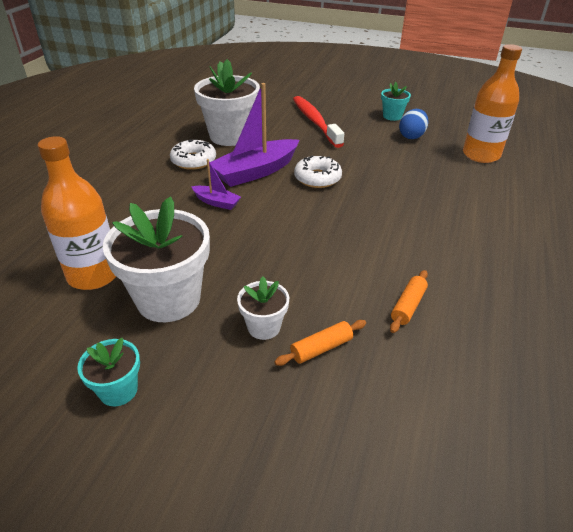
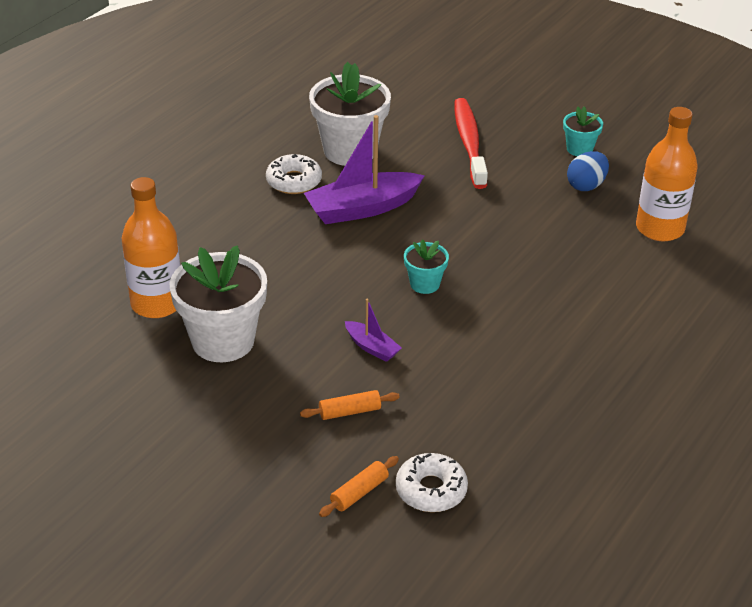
camera: 15 degrees right, 0 degrees up
(118, 390) = (161, 410): turquoise flower pot -> turquoise flower pot (425, 284)
(216, 202) = (303, 242): purple boat -> purple boat (372, 347)
(264, 327) = (304, 383): white flower pot -> none
(317, 178) = (432, 229): white donut -> white donut (431, 490)
(408, 306) = (454, 390): orange rolling pin -> orange rolling pin (359, 493)

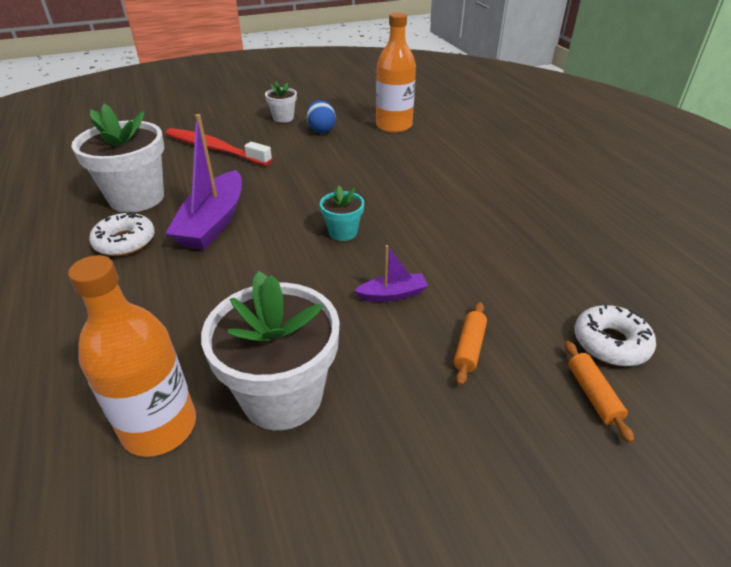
camera: 55 degrees left, 0 degrees up
(579, 149) = (283, 118): turquoise flower pot -> white flower pot

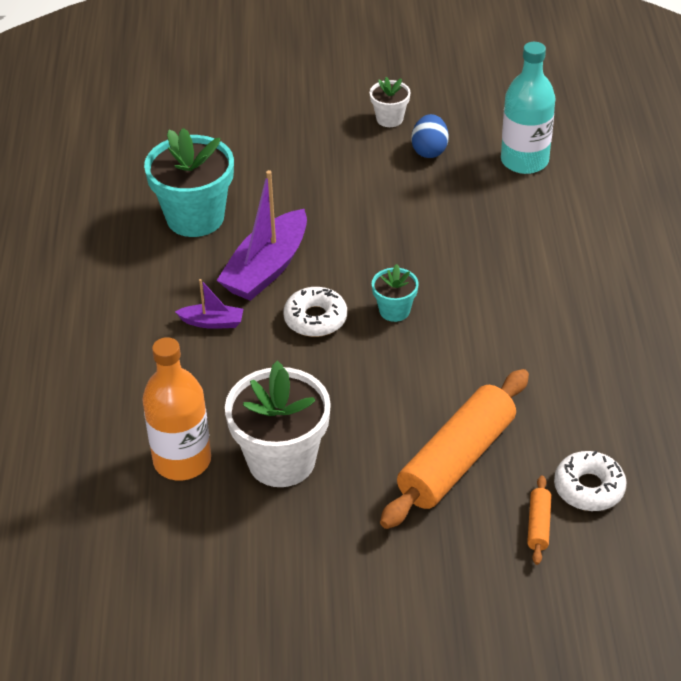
camera: 20 degrees right, 5 degrees up
(125, 241) = (177, 273): white donut -> white donut (315, 319)
(137, 198) = (195, 217): white flower pot -> turquoise flower pot
(215, 149) = (293, 158): red toothbrush -> none
(392, 294) = (413, 393): purple boat -> purple boat (212, 322)
(394, 126) = (524, 161): orange bottle -> turquoise bottle
(469, 348) = (456, 460): orange rolling pin -> orange rolling pin, size x2.34

